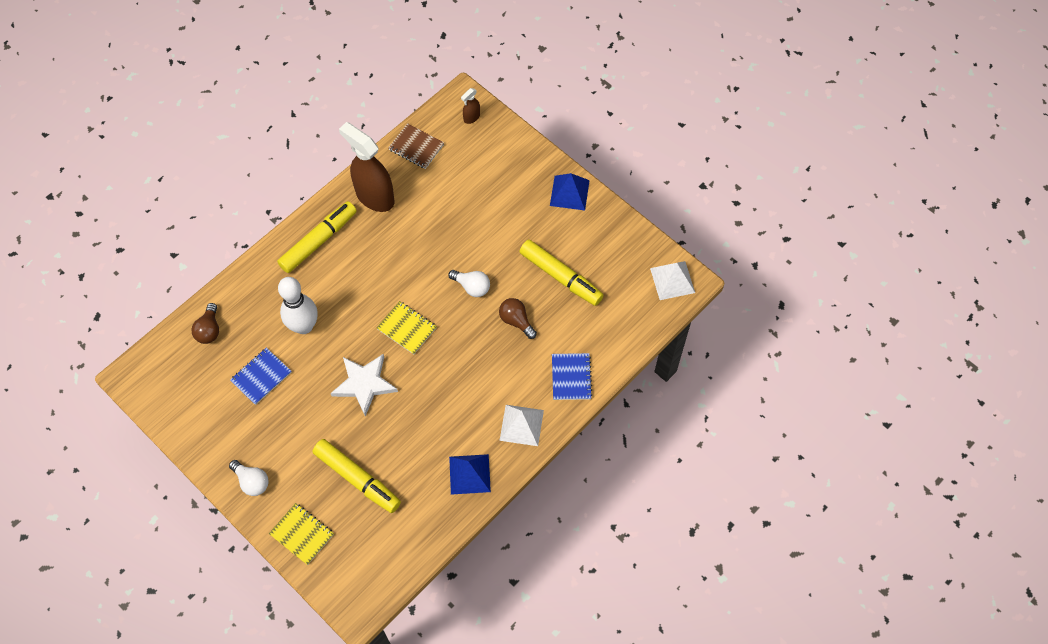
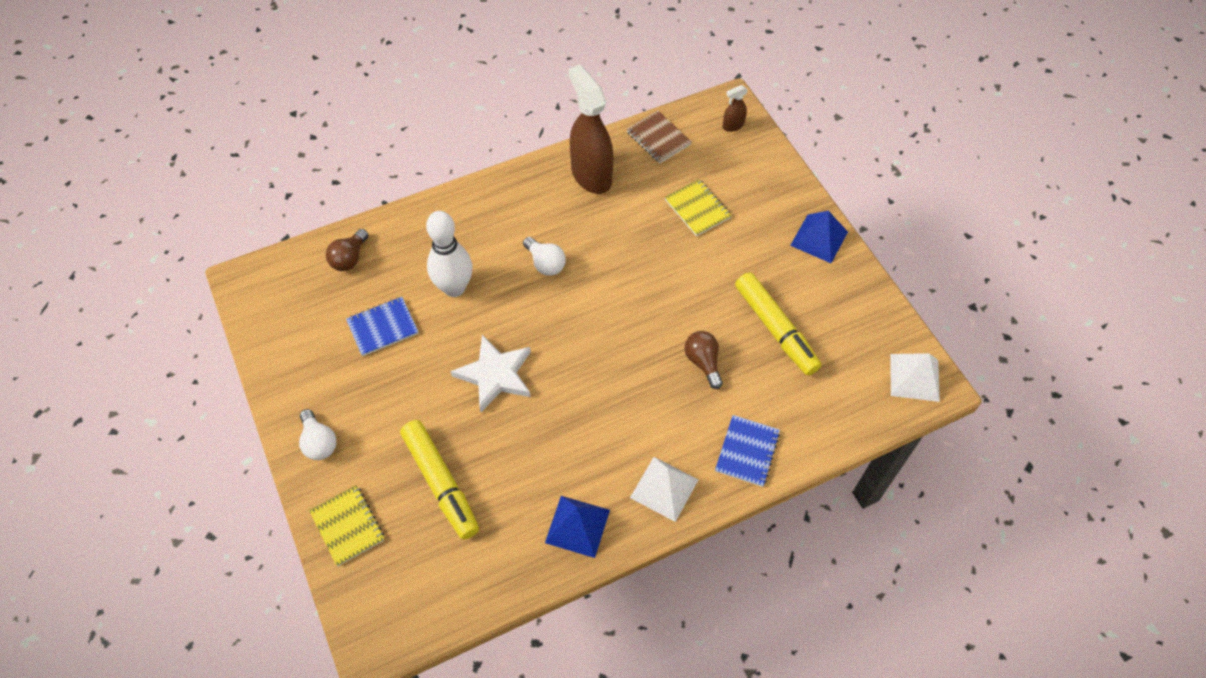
camera: 20 degrees right, 5 degrees down
(319, 241) = (510, 203): yellow marker -> none
(407, 328) = (570, 328): yellow notebook -> yellow notebook (697, 209)
(472, 287) = (664, 307): white light bulb -> white light bulb (545, 263)

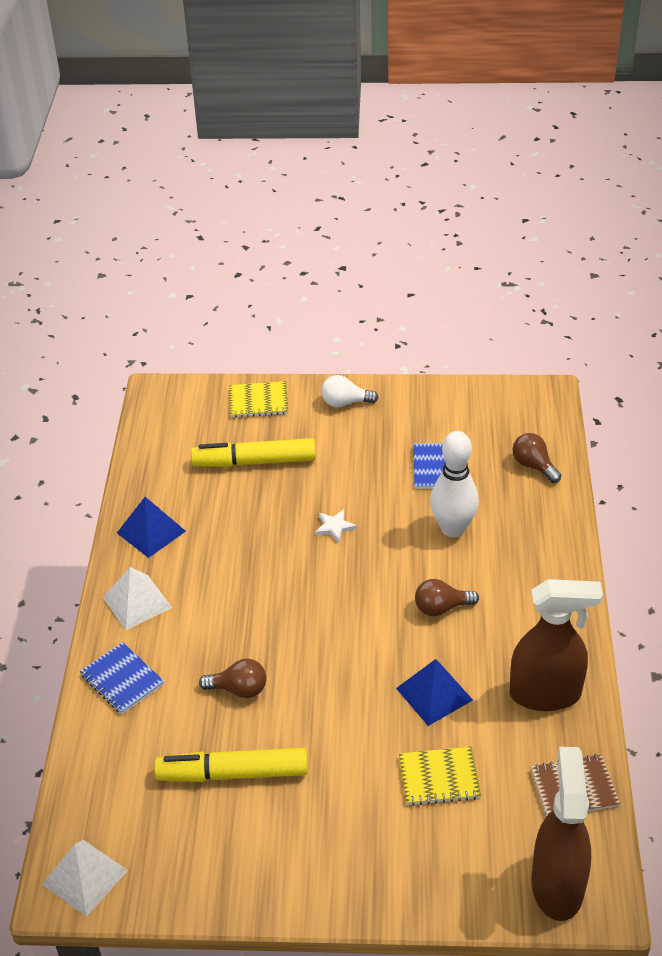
camera: 120 degrees right, 15 degrees down
(495, 375) = (334, 527): white star -> white star, size x0.50
(545, 263) = (441, 608): white light bulb -> brown light bulb
(732, 126) = (557, 885): brown spray bottle -> brown spray bottle, size x2.28
(819, 238) = (322, 886): blue pyramid -> blue pyramid (434, 694)

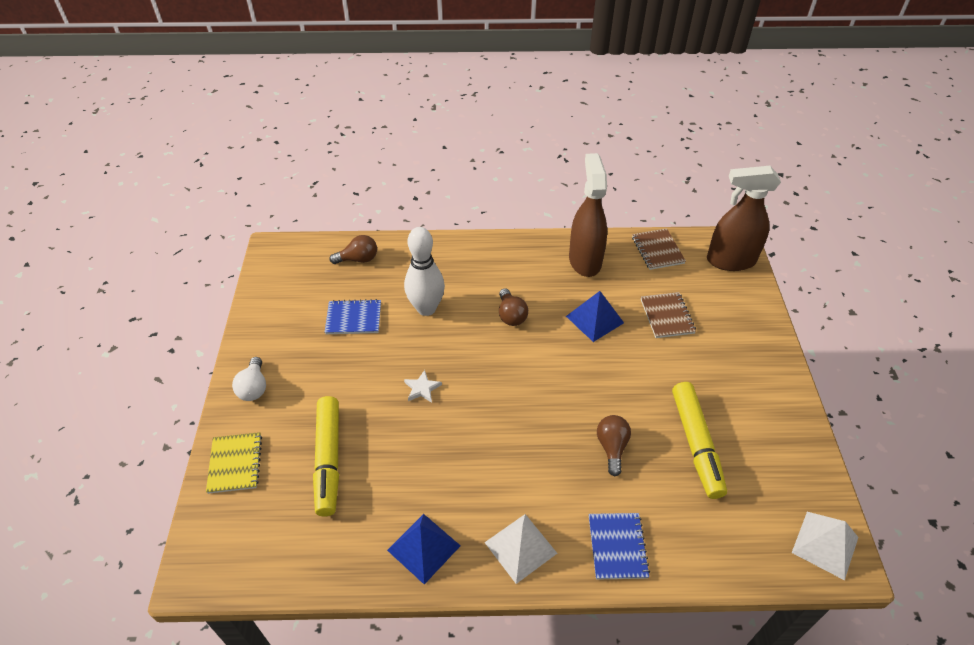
camera: 95 degrees left, 5 degrees up
(122, 680) = (617, 547): blue notebook -> blue notebook turned 45 degrees counterclockwise
(439, 778) = (667, 316): yellow notebook -> brown notebook
(533, 466) = (358, 259): brown light bulb -> brown light bulb turned 150 degrees counterclockwise

